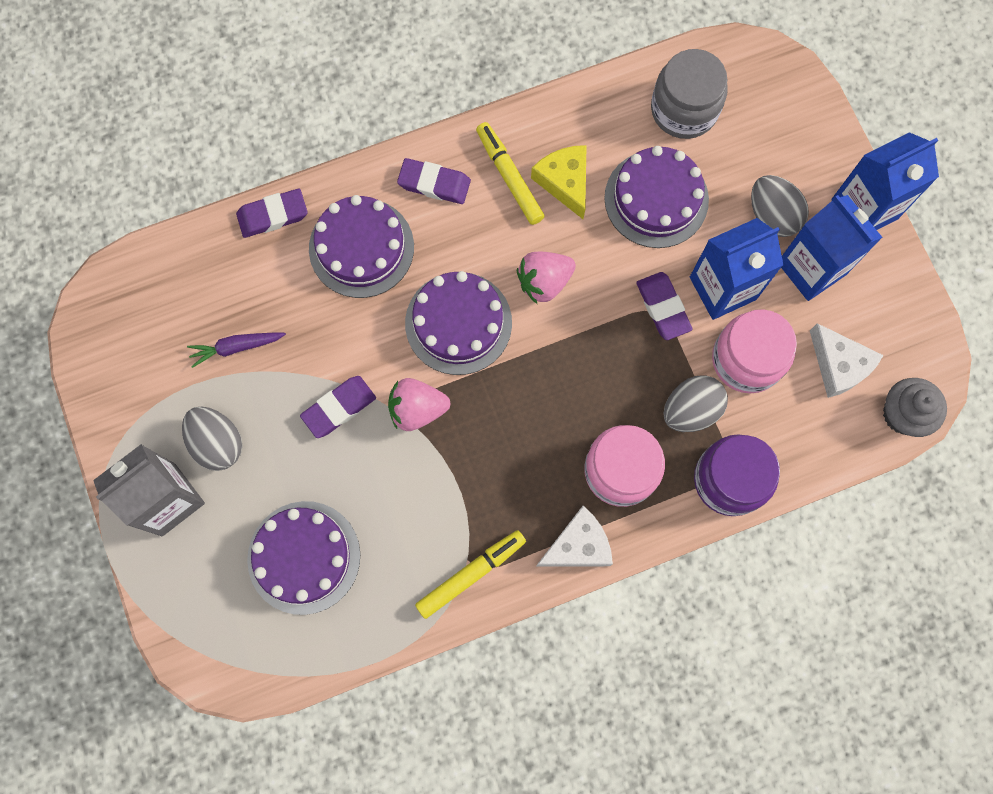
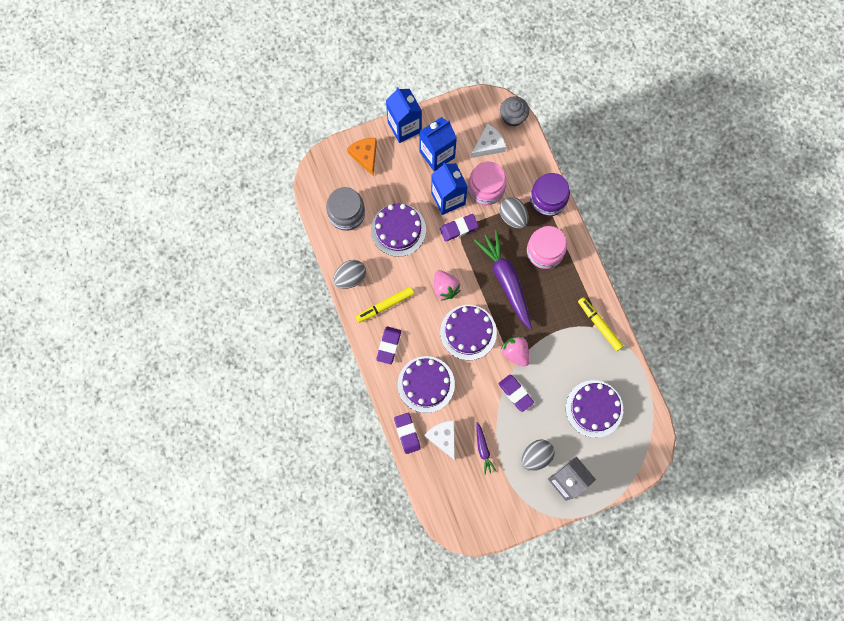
camera: 90 degrees left, 0 degrees up
(417, 409) = (515, 353): pink strawberry -> pink strawberry turned 150 degrees clockwise
(560, 394) = (506, 280): none -> purple carrot
(565, 182) = (388, 276): yellow cheese -> none
(578, 545) = (583, 273): white cheese -> white cheese (443, 438)
(772, 216) = (408, 172): grey egg -> grey egg (350, 278)
(800, 140) = (365, 156): none -> orange cheese

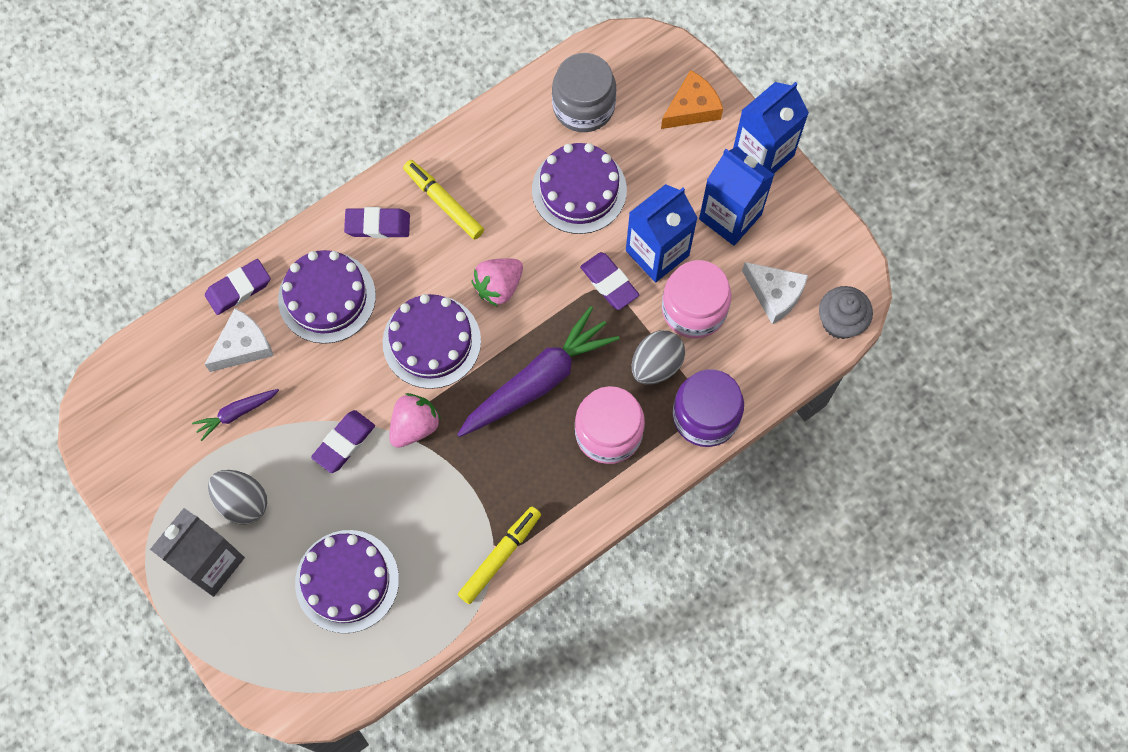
camera: 75 degrees right, 5 degrees down
(350, 278) = (476, 139): grey egg -> none

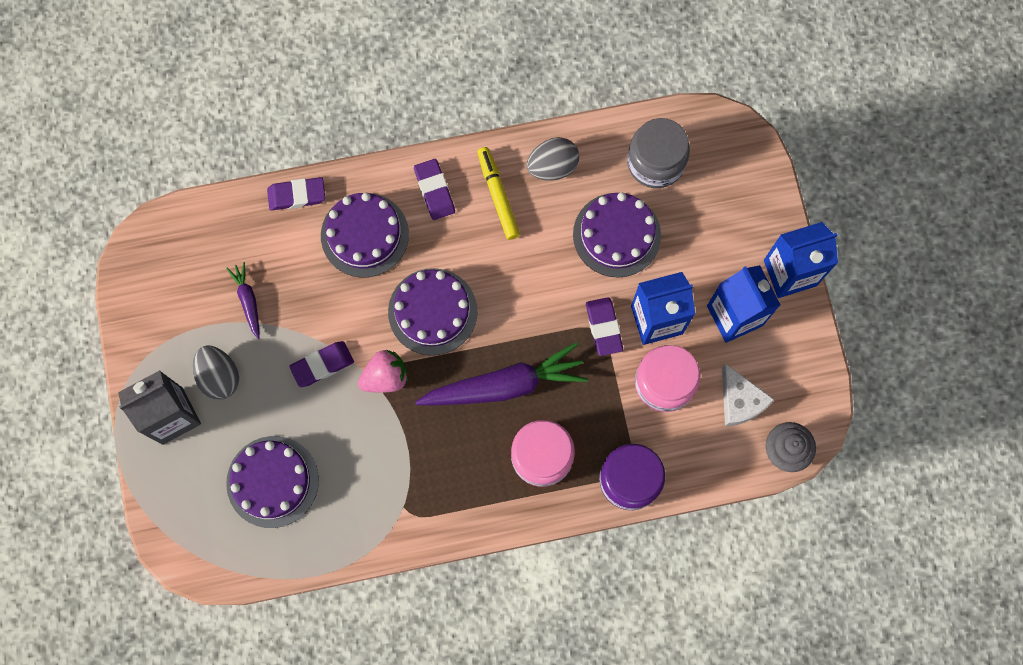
camera: 25 degrees right, 5 degrees up
(236, 413) = (248, 301): purple carrot -> purple carrot turned 75 degrees clockwise
(243, 346) = (279, 246): white cheese -> none
(378, 225) = (434, 191): purple eraser -> purple eraser turned 45 degrees clockwise
(498, 287) = (509, 289): pink strawberry -> none
(500, 556) = (404, 519): yellow marker -> none
(656, 365) = (609, 416): grey egg -> grey egg (552, 167)
(692, 108) = (748, 204): orange cheese -> none

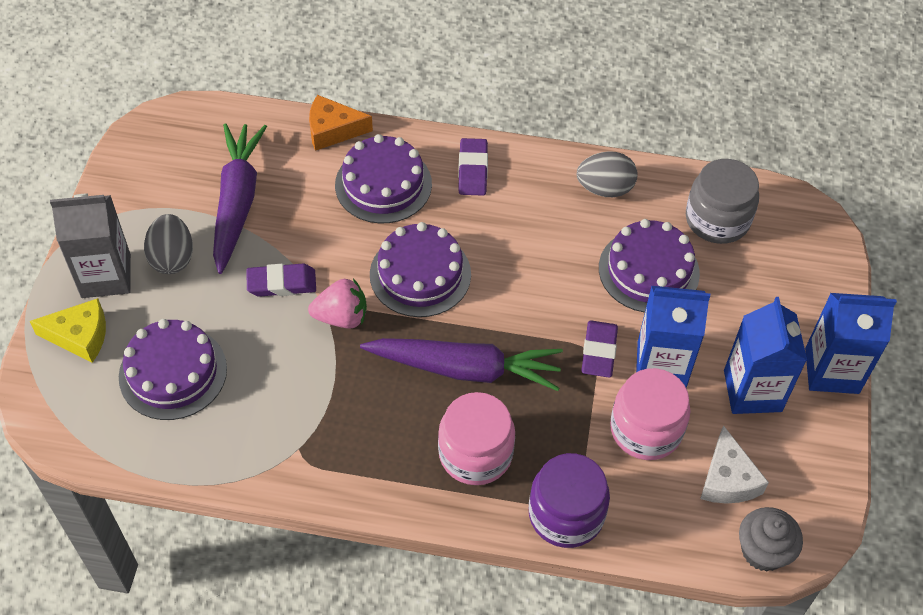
camera: 20 degrees right, 20 degrees down
(180, 479) = (80, 336): none -> yellow cheese
(248, 301) = (237, 202): purple carrot -> purple carrot, size x2.08
(297, 195) = (333, 130): purple eraser -> orange cheese
(498, 195) = (536, 195): yellow marker -> none

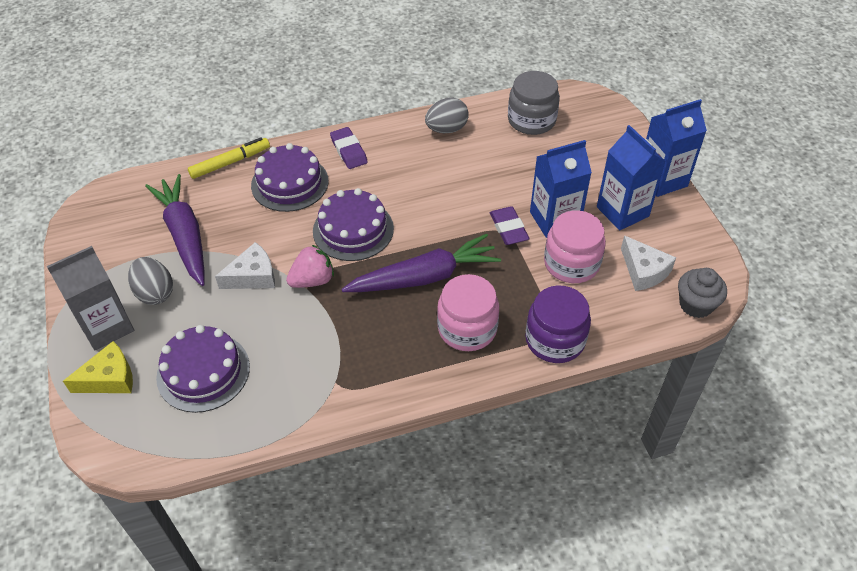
camera: 25 degrees left, 5 degrees down
(282, 283) = (253, 276): purple eraser -> white cheese
(333, 130) = (230, 162): orange cheese -> yellow marker
(648, 270) = (508, 167): purple cake -> none

